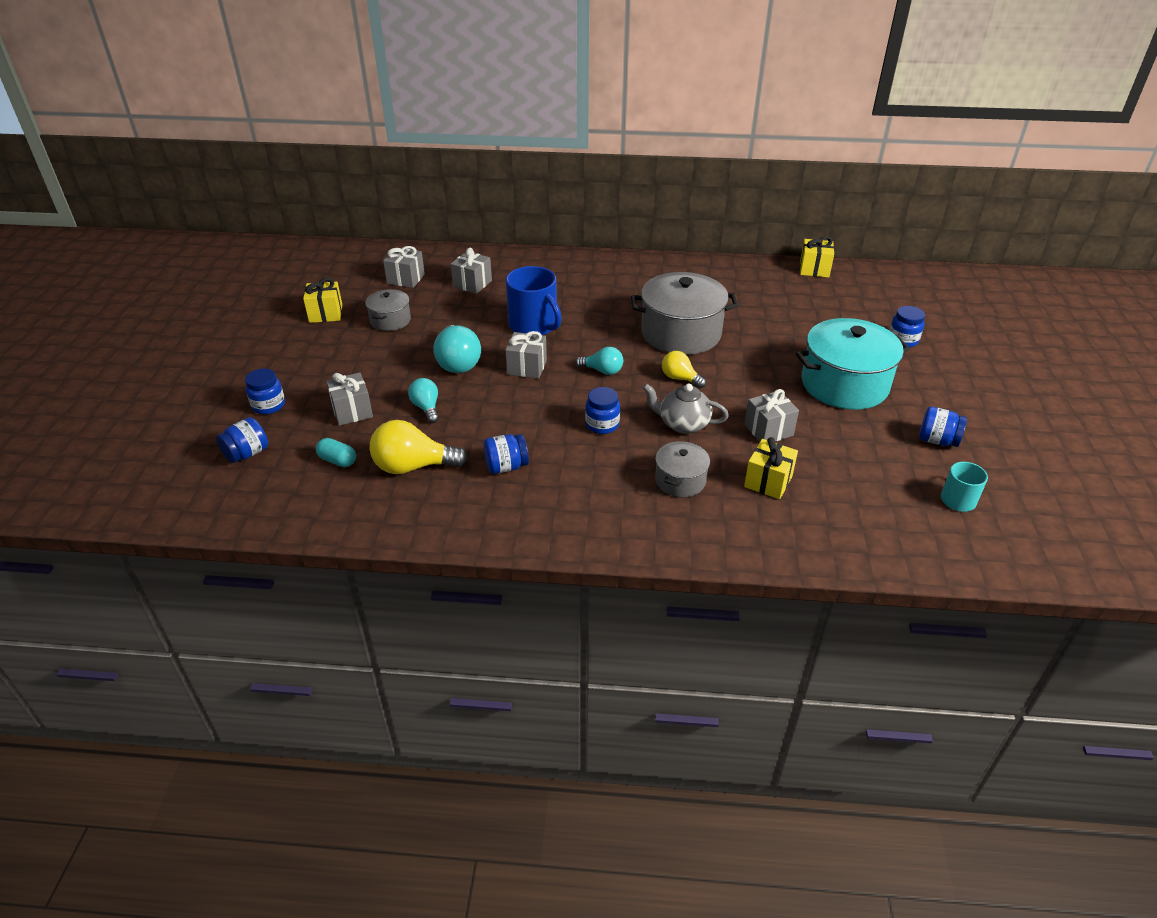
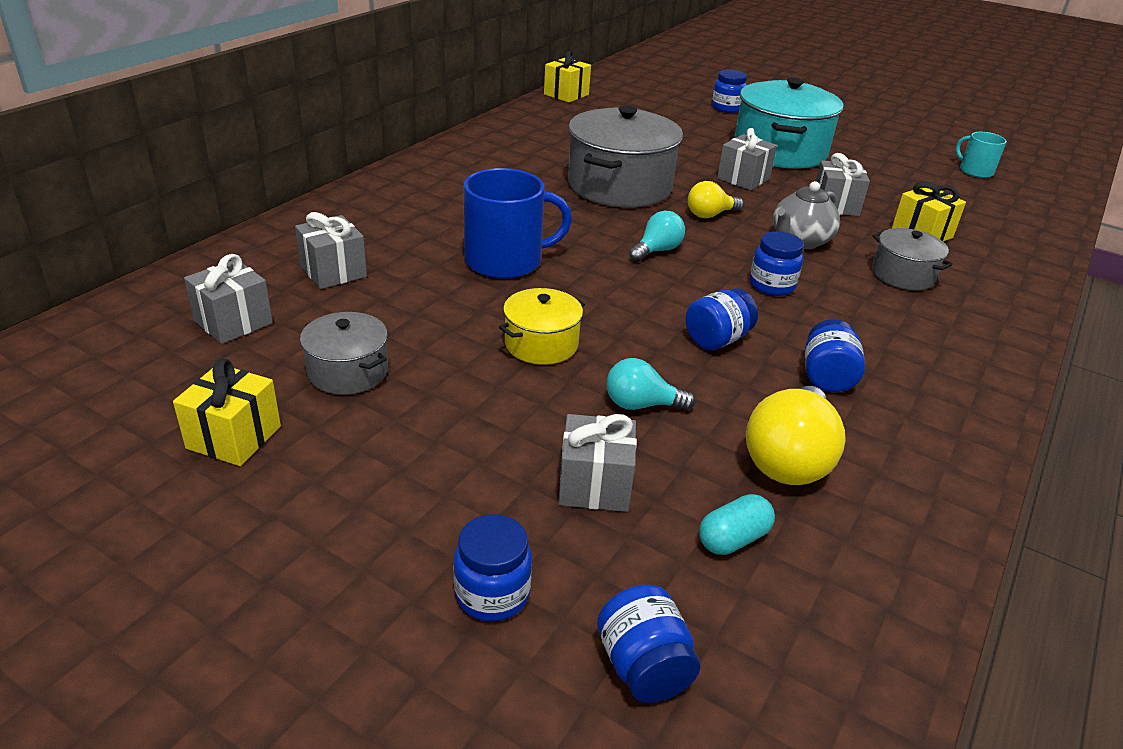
camera: 65 degrees left, 5 degrees down
(458, 362) = (541, 344): turquoise light bulb -> yellow pot
(527, 367) = (604, 295): grey gift -> grey gift (743, 179)
(937, 440) = (888, 149): blue jar -> blue jar (717, 340)

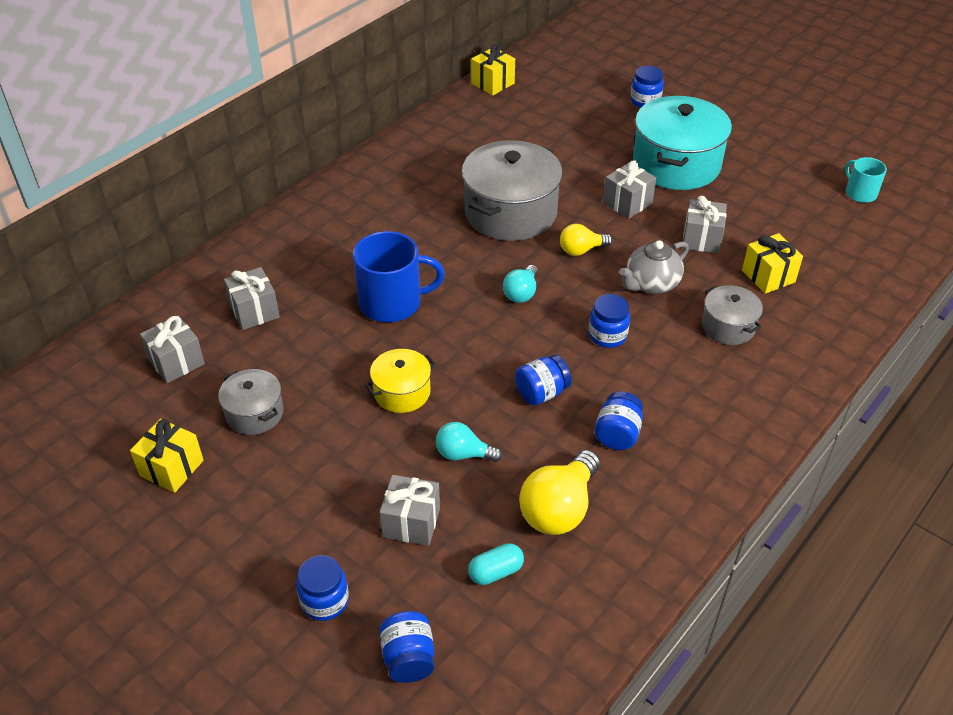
camera: 10 degrees right, 10 degrees up
(657, 250) = (521, 293): turquoise light bulb -> turquoise light bulb turned 150 degrees clockwise

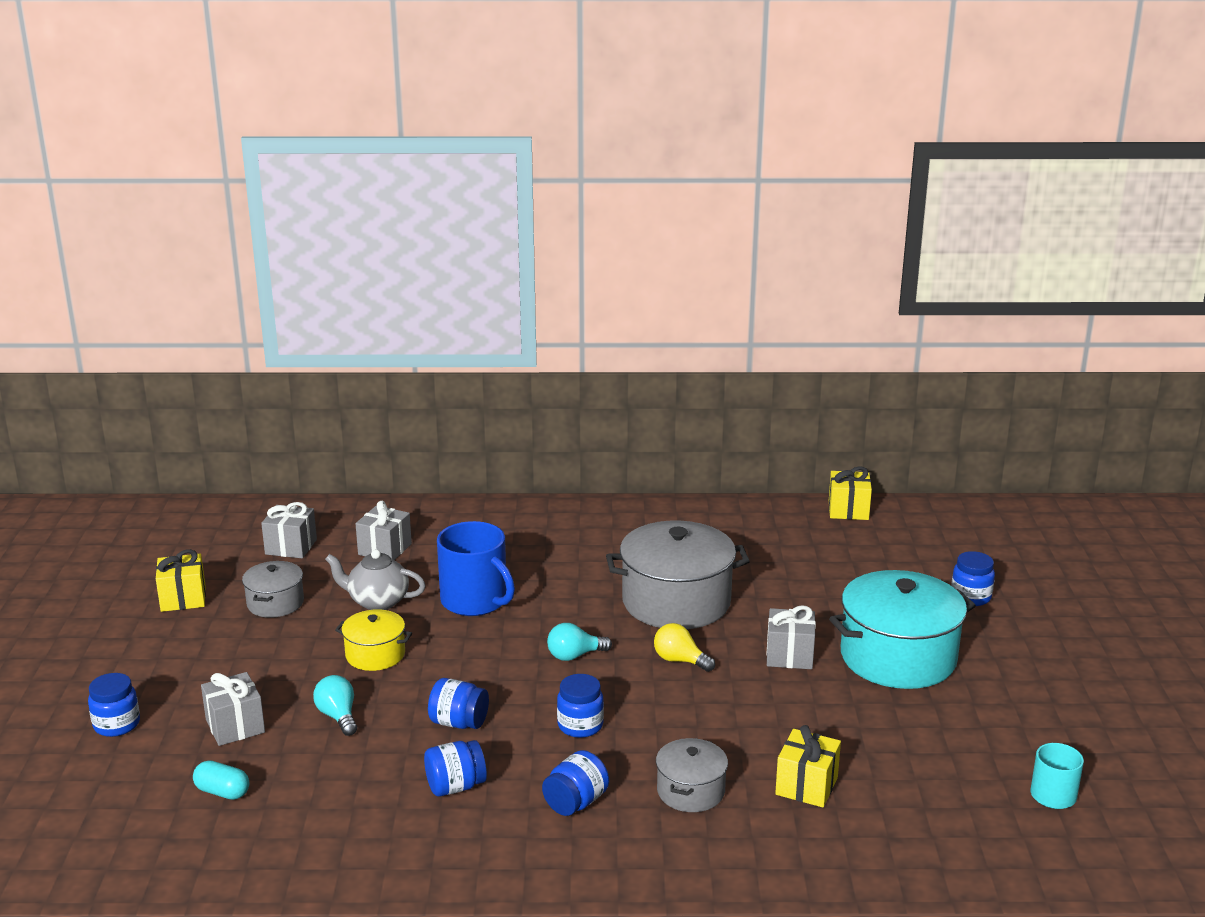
camera: 50 degrees right, 20 degrees down
(408, 658) = (94, 789): blue jar -> blue jar (576, 802)
(559, 508) = (328, 794): yellow light bulb -> none
(651, 284) = (688, 719): grey teapot -> grey teapot (377, 601)
(701, 239) = (802, 721): grey gift -> none

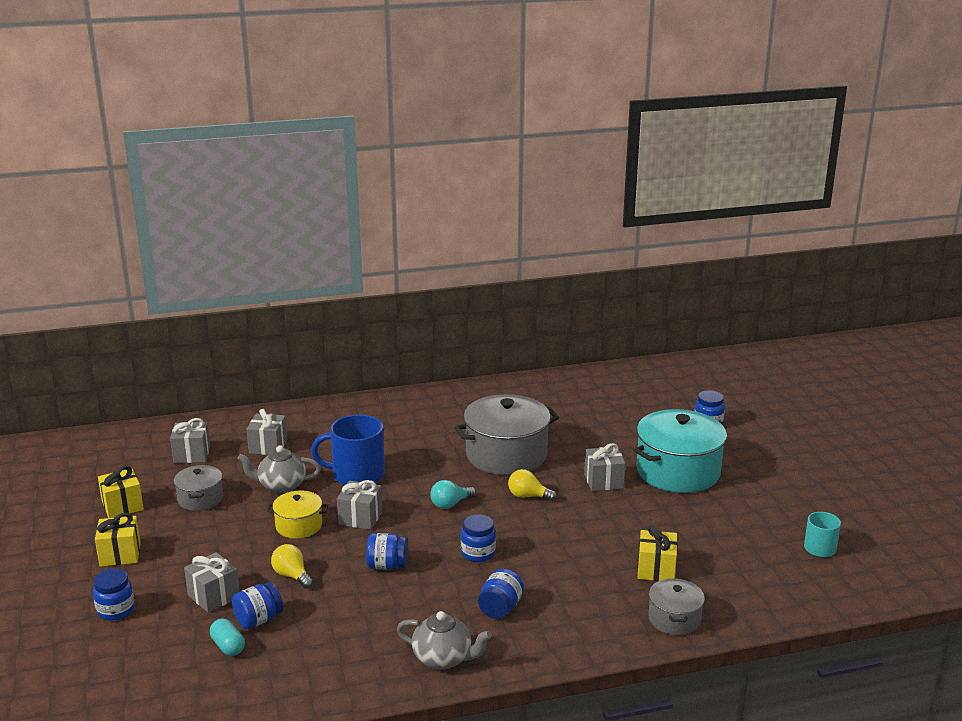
camera: 15 degrees left, 0 degrees up
(222, 792) = (228, 646): turquoise capsule -> turquoise capsule turned 45 degrees clockwise
(338, 716) = (292, 576): turquoise light bulb -> yellow light bulb
(454, 656) = (360, 518): none -> grey gift
(455, 787) = (406, 612): blue jar -> blue jar (258, 620)
(473, 856) = (443, 659): none -> grey teapot
(475, 601) = (357, 475): blue mug -> blue mug turned 150 degrees clockwise
(690, 791) = (578, 586): grey pot -> grey pot (674, 619)
(848, 510) = (598, 374): yellow gift -> yellow gift (120, 554)

